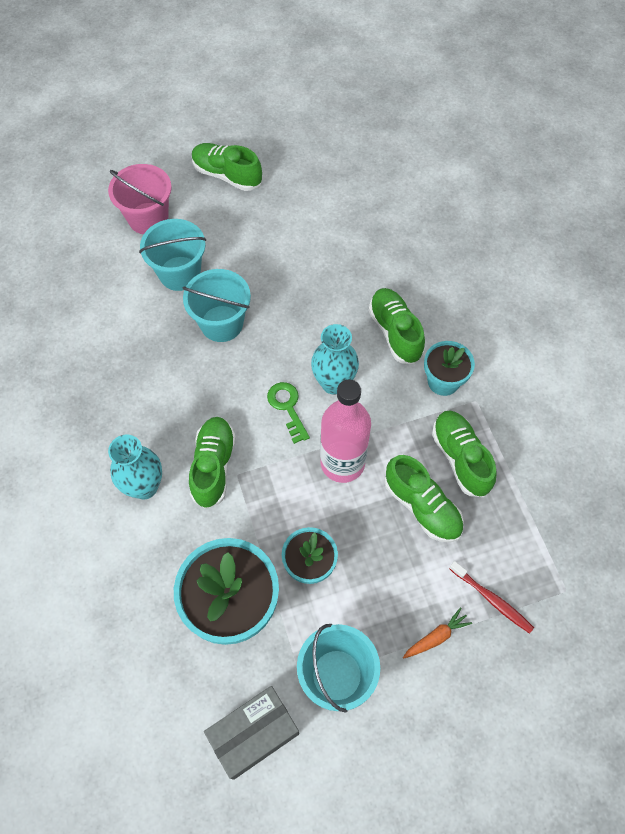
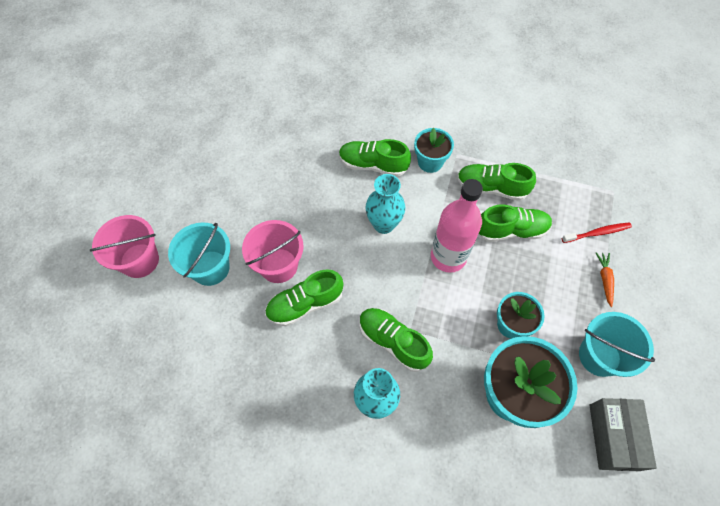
camera: 55 degrees left, 0 degrees up
(221, 323) = (278, 265): turquoise bucket -> pink bucket
(227, 175) = (152, 184): green shoe -> green shoe (305, 304)
(287, 407) = (381, 264): green key -> none

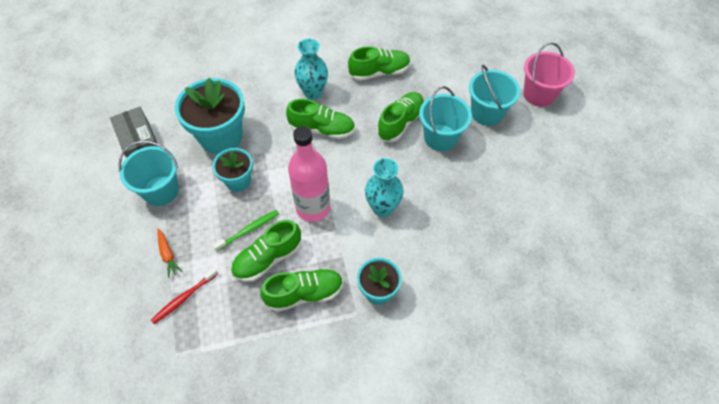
camera: 150 degrees right, 5 degrees down
(278, 265) = (440, 137): pink bucket -> turquoise bucket
(373, 165) = (429, 259): green shoe -> green shoe (379, 72)
(519, 265) = (248, 230): none -> green toothbrush

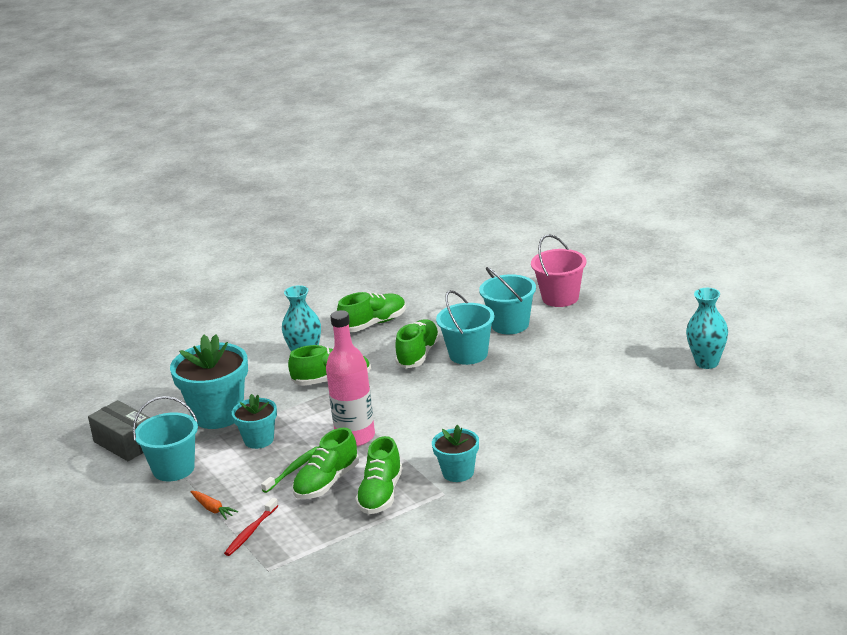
camera: 15 degrees left, 30 degrees down
(304, 294) = (381, 495): green shoe -> green shoe turned 135 degrees clockwise
(382, 208) = (432, 418): turquoise vase -> turquoise vase (707, 363)

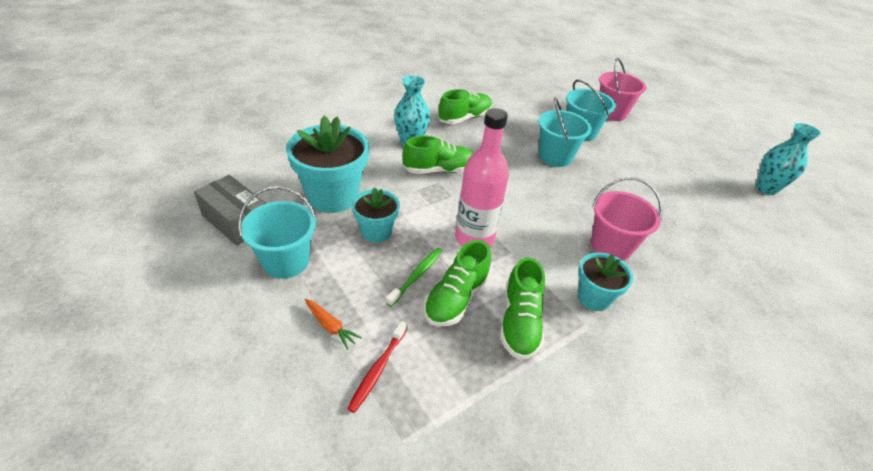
camera: 10 degrees left, 15 degrees up
(418, 355) = (511, 152): green shoe -> none
(494, 431) = (611, 246): none -> pink bucket

